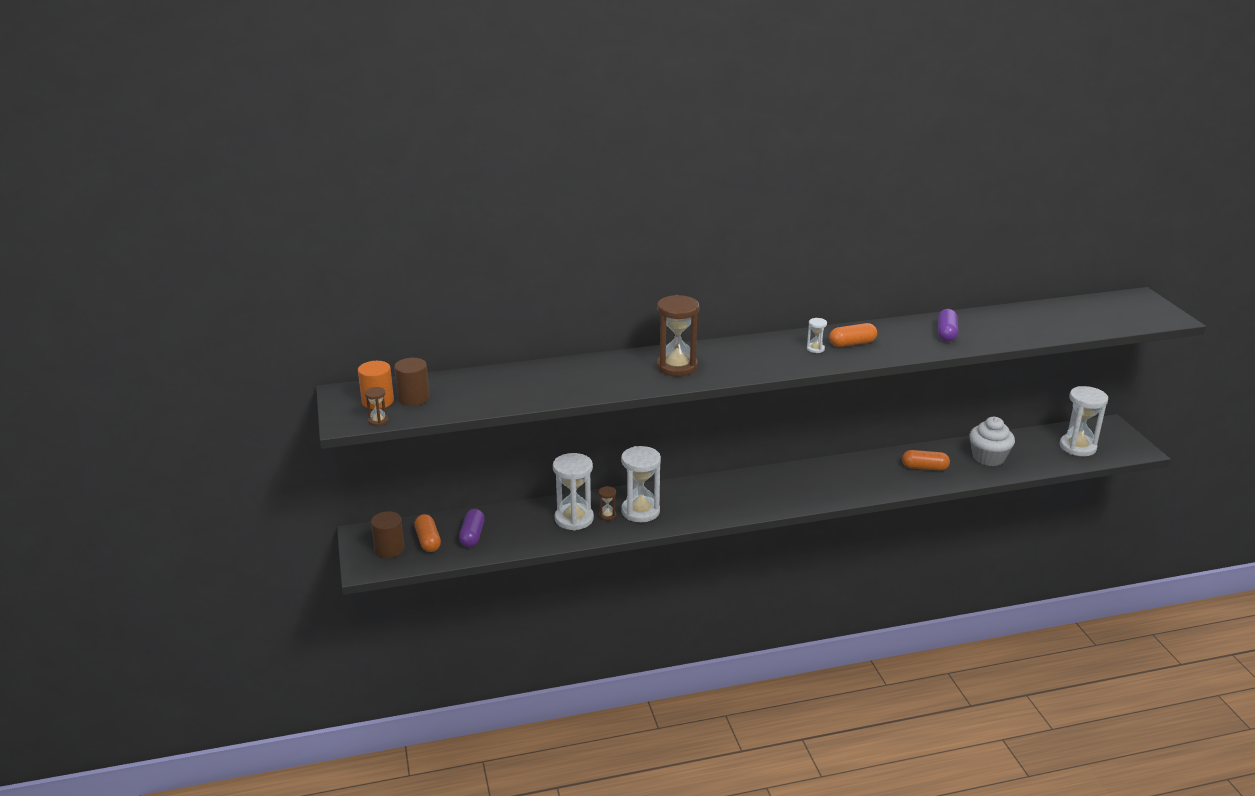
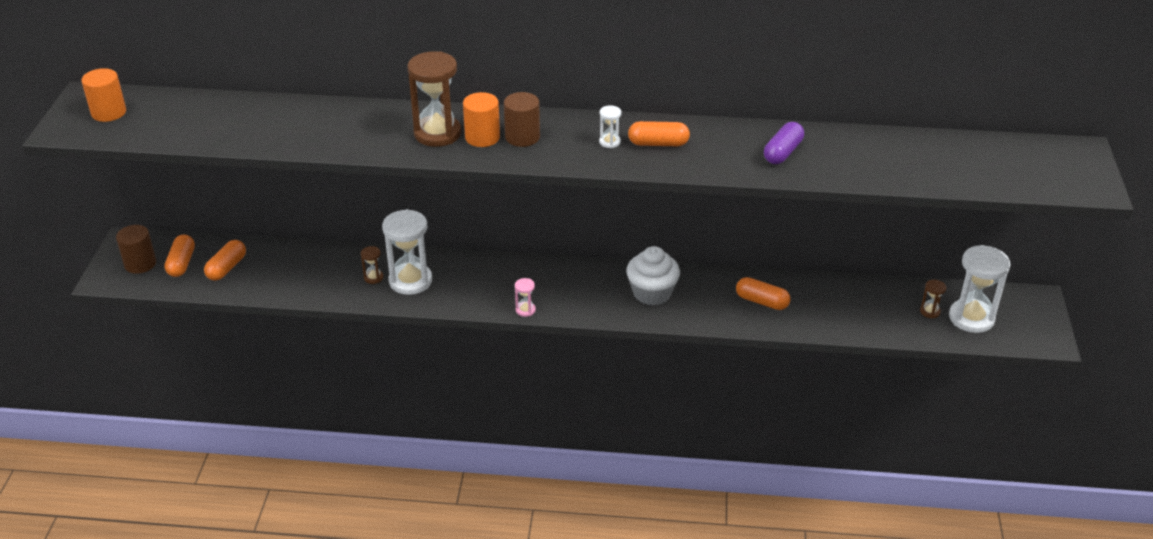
camera: 20 degrees right, 10 degrees up
(378, 421) = (90, 135): brown hourglass -> brown hourglass (930, 311)
(413, 398) = (144, 116): brown cylinder -> brown cylinder (522, 137)
(472, 535) = (227, 268): purple capsule -> orange capsule
(574, 519) = (338, 273): white hourglass -> none
(715, 363) = (482, 137): none -> orange cylinder
(751, 512) = (525, 310): none -> pink hourglass
(988, 457) = (848, 306): white cupcake -> white cupcake (652, 293)

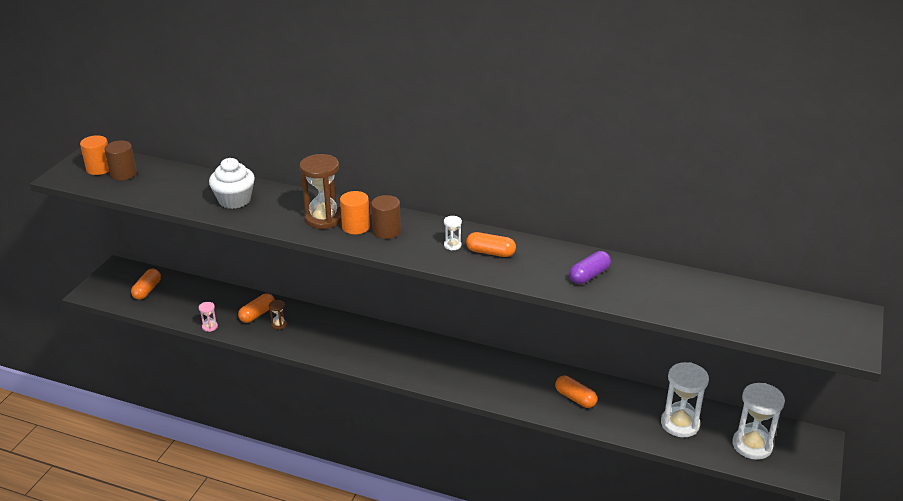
camera: 15 degrees right, 5 degrees down
(140, 264) = (119, 285): brown cylinder -> brown cylinder (123, 174)
(227, 268) = (177, 299): orange capsule -> orange capsule (257, 314)
(410, 281) = (305, 332): white hourglass -> white hourglass (680, 424)
(525, 310) = (382, 370): pink hourglass -> pink hourglass (210, 327)
(652, 293) = (488, 375): white cupcake -> white cupcake (234, 200)
(930, 311) = (717, 433): brown hourglass -> none

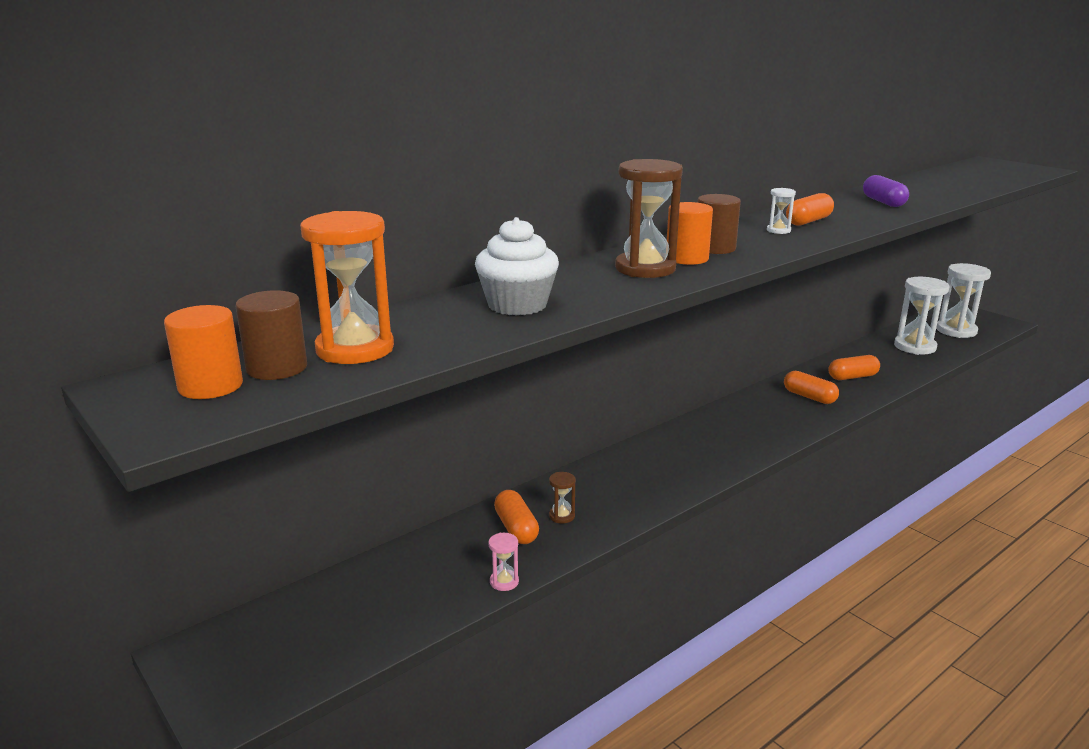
camera: 60 degrees left, 10 degrees down
(147, 290) = (315, 630): orange capsule -> orange capsule (809, 397)
(153, 182) = (355, 349): none -> orange hourglass

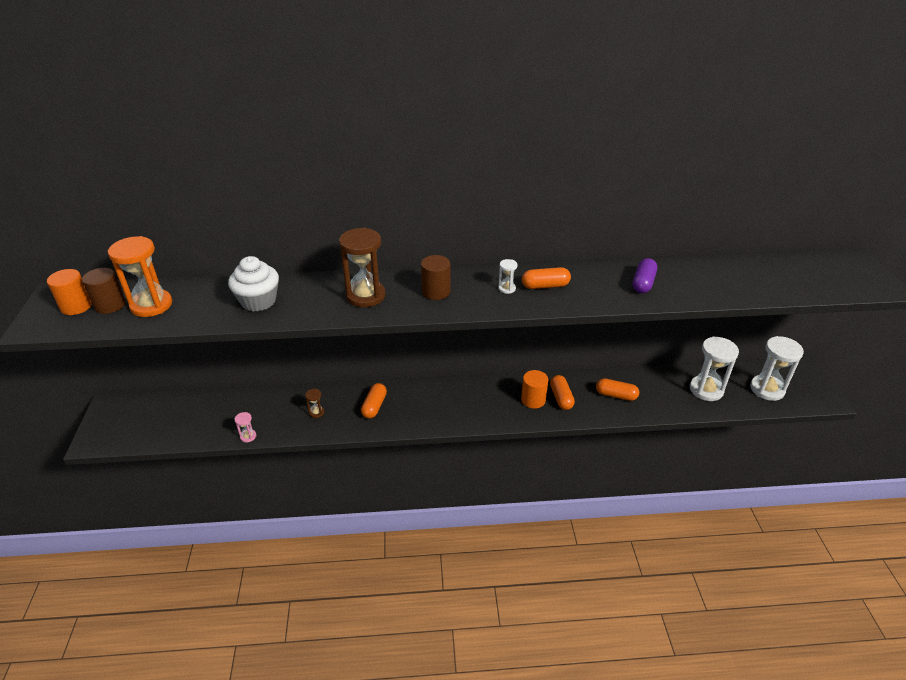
camera: 35 degrees right, 15 degrees up
(516, 528) = (288, 409): orange capsule -> orange capsule (374, 406)
(687, 258) = (403, 295): orange cylinder -> orange cylinder (533, 400)

